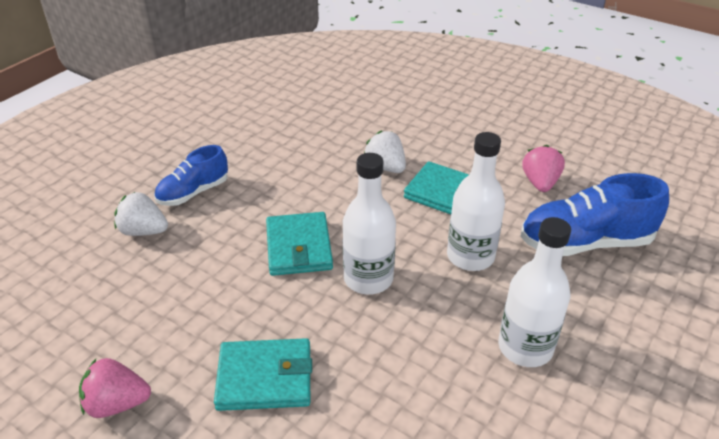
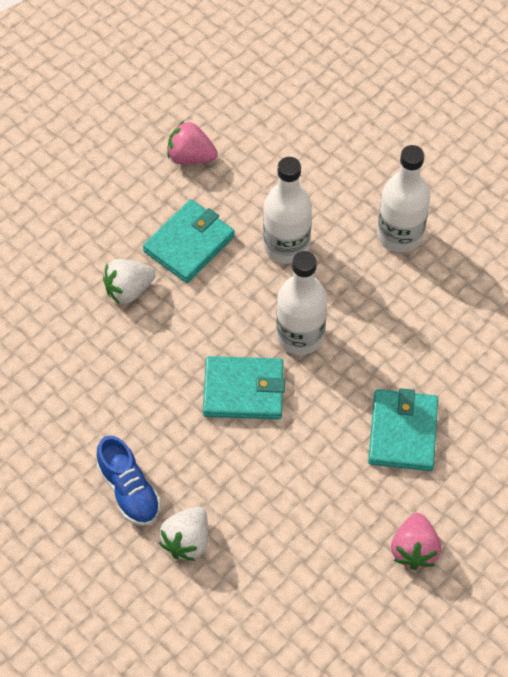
camera: 80 degrees left, 20 degrees up
(585, 243) = (286, 150): blue shoe -> none

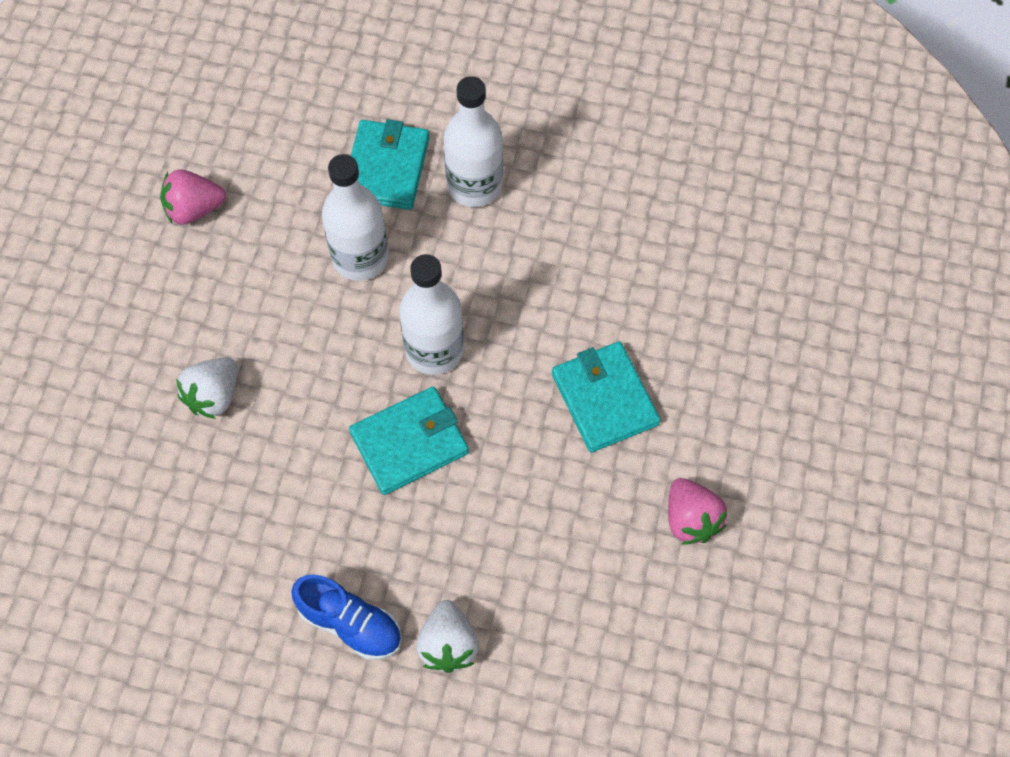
camera: 30 degrees left, 5 degrees up
(189, 244) = (251, 309): turquoise wallet -> turquoise wallet (386, 168)

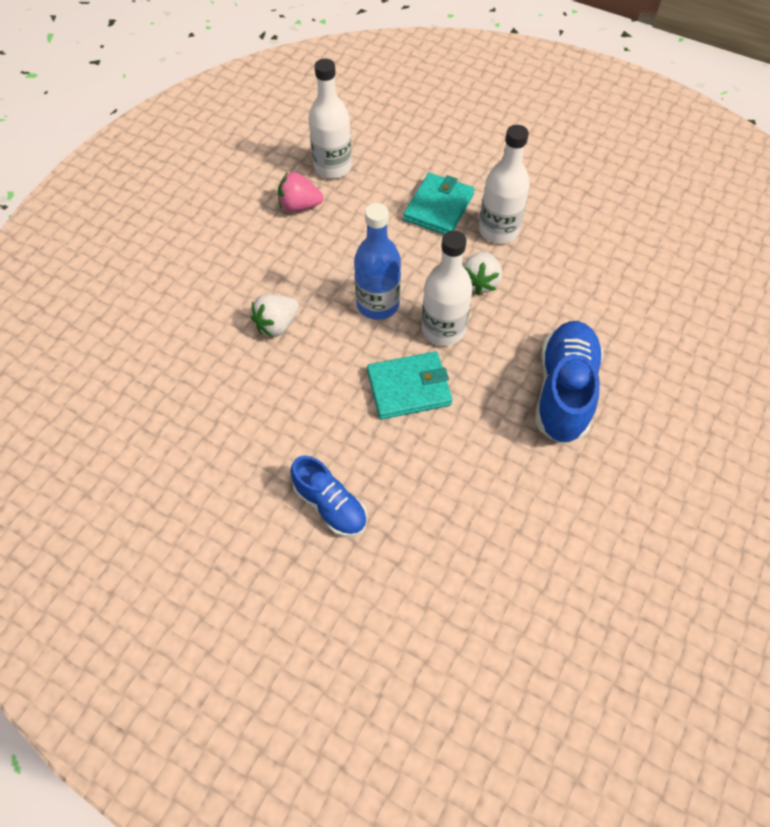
camera: 15 degrees right, 5 degrees down
(340, 333) = (378, 304): none -> blue bottle
(360, 258) = (405, 259): white bottle -> white bottle (332, 167)
(448, 644) = (401, 540): white strawberry -> white strawberry (479, 282)
(604, 399) = (563, 391): turquoise wallet -> blue shoe
(691, 519) = (615, 494): pink strawberry -> none

